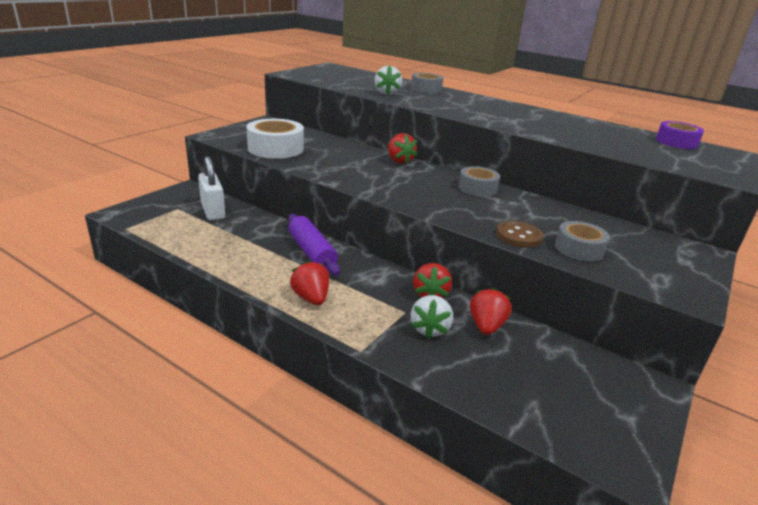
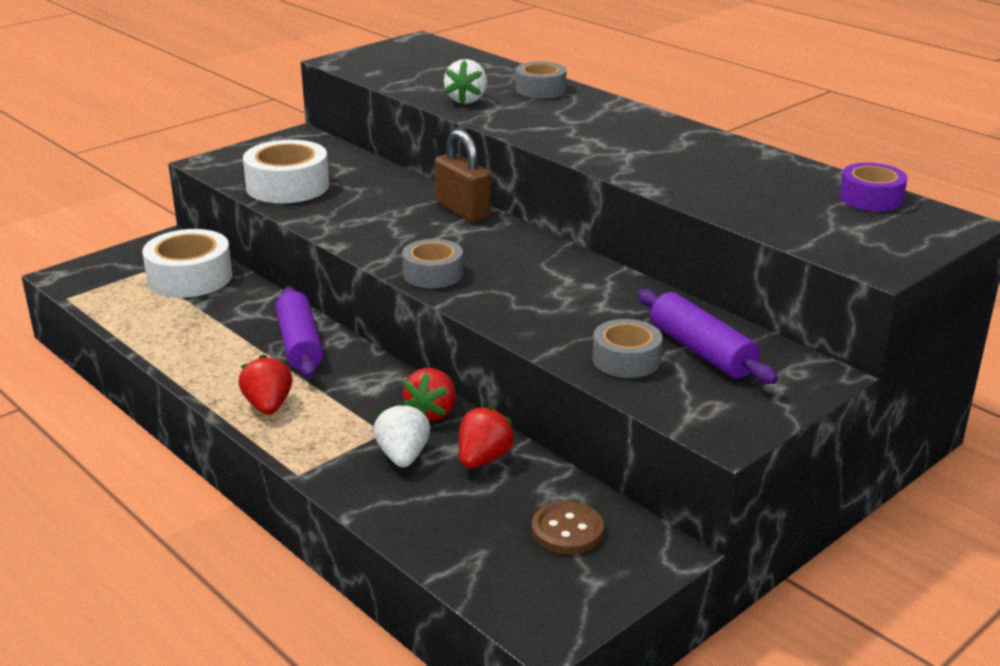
camera: 15 degrees right, 0 degrees up
(213, 211) = (190, 277): white padlock -> white tape
(399, 161) = (462, 210): red strawberry -> brown padlock
(430, 329) = (403, 456): white strawberry -> white strawberry turned 150 degrees clockwise
(477, 188) = (551, 260): grey tape -> grey tape (433, 274)
(518, 236) = (552, 336): brown button -> brown button (567, 530)
(619, 240) = (702, 351): none -> purple rolling pin

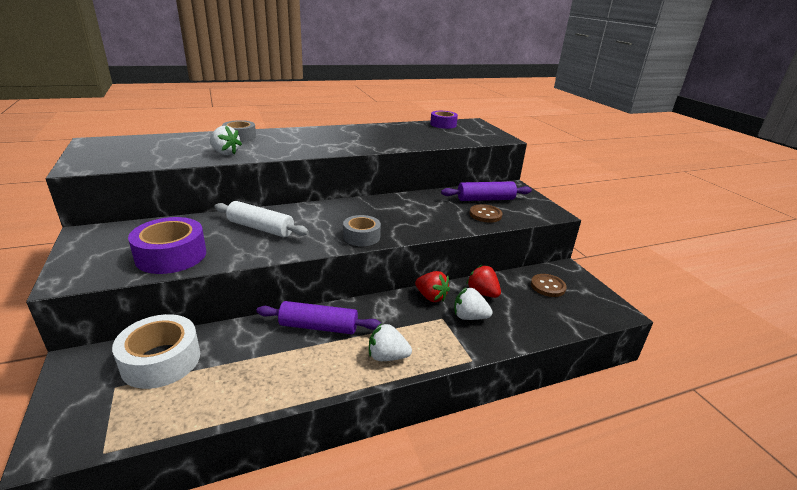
camera: 70 degrees left, 0 degrees up
(268, 406) = (387, 357): red strawberry -> white strawberry
(288, 186) = (171, 255): white tape -> purple tape
(394, 208) = (261, 228): none -> white rolling pin
(462, 210) = (290, 211): brown padlock -> none
(626, 359) = (485, 215): grey tape -> brown button

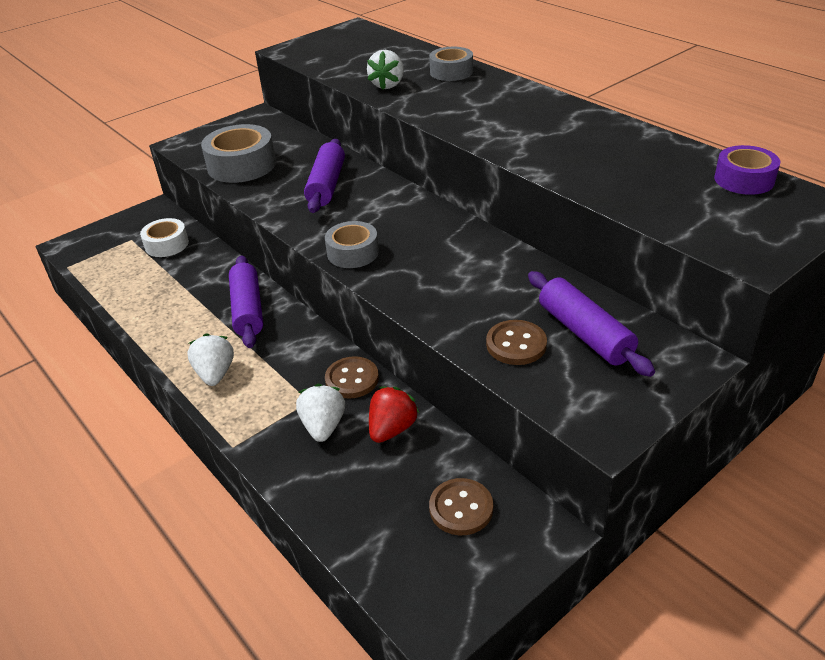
camera: 75 degrees right, 10 degrees up
(161, 360) = (167, 244): white tape -> white tape, size x0.63
(171, 255) = (241, 165): purple tape -> grey tape
(261, 228) = (327, 185): white rolling pin -> purple rolling pin
(431, 297) = (352, 379): red strawberry -> brown button

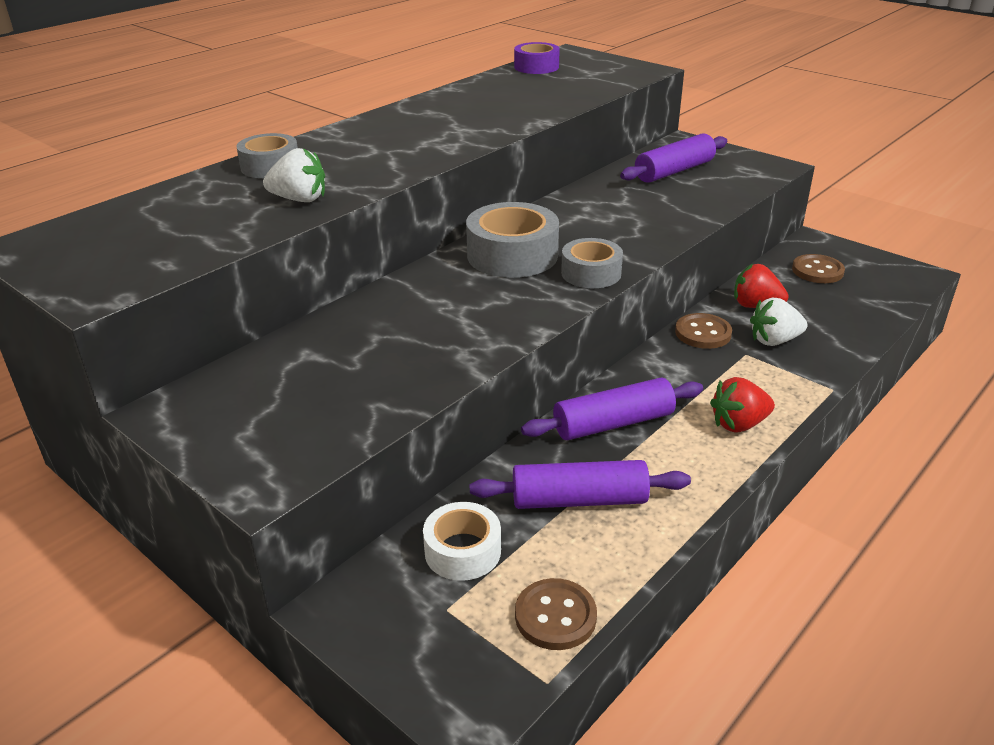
camera: 100 degrees left, 5 degrees down
(215, 374) = (739, 424): white strawberry -> red strawberry
(241, 165) = (366, 391): grey tape -> grey tape (512, 255)
(327, 185) = (435, 308): purple rolling pin -> purple rolling pin (579, 500)
(516, 344) = (701, 193): brown button -> brown button (555, 616)

